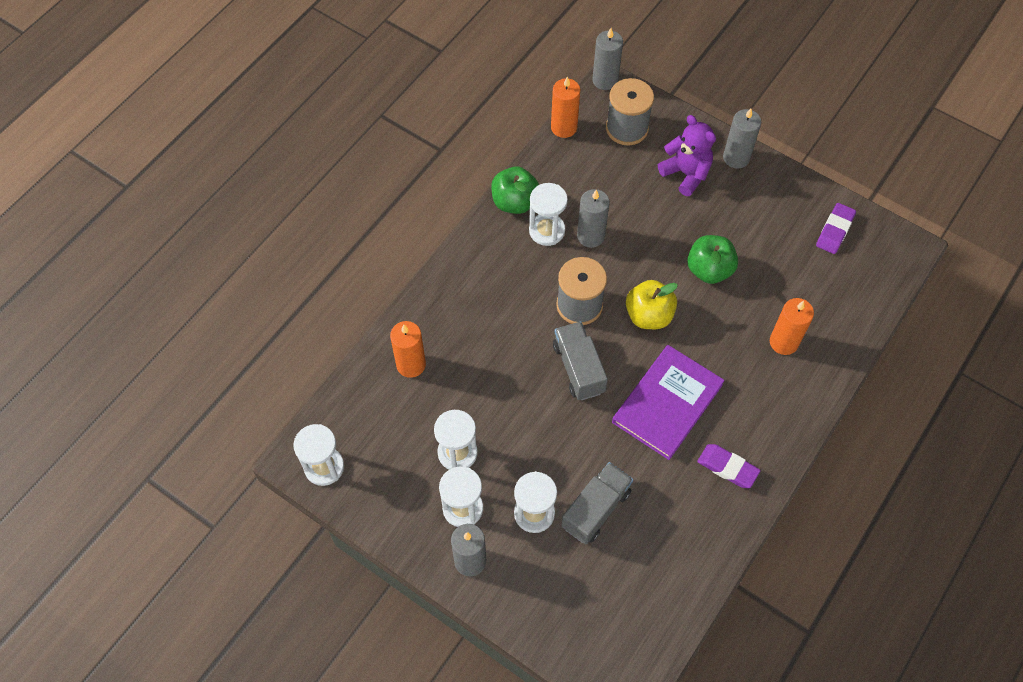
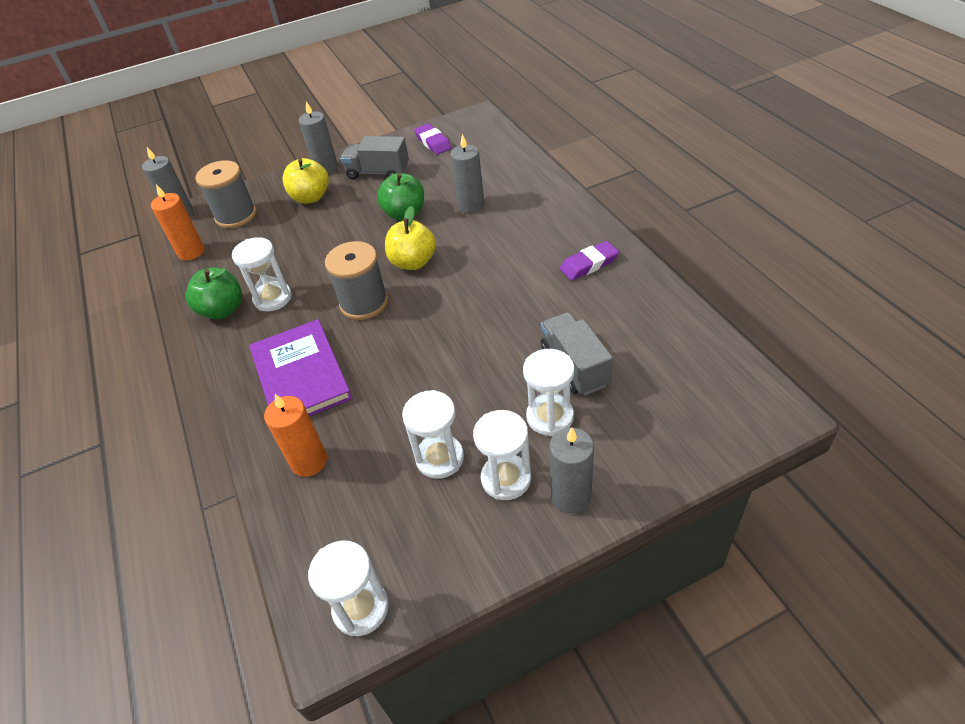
camera: 55 degrees left, 15 degrees down
(578, 368) = (424, 326): grey truck -> grey truck (378, 172)
(590, 236) = (307, 271): grey candle -> grey candle (471, 205)
(667, 403) = (503, 280): purple book -> purple book (300, 375)
(686, 174) = (311, 197): purple teddy bear -> yellow apple
(783, 342) = (501, 196): orange candle -> none

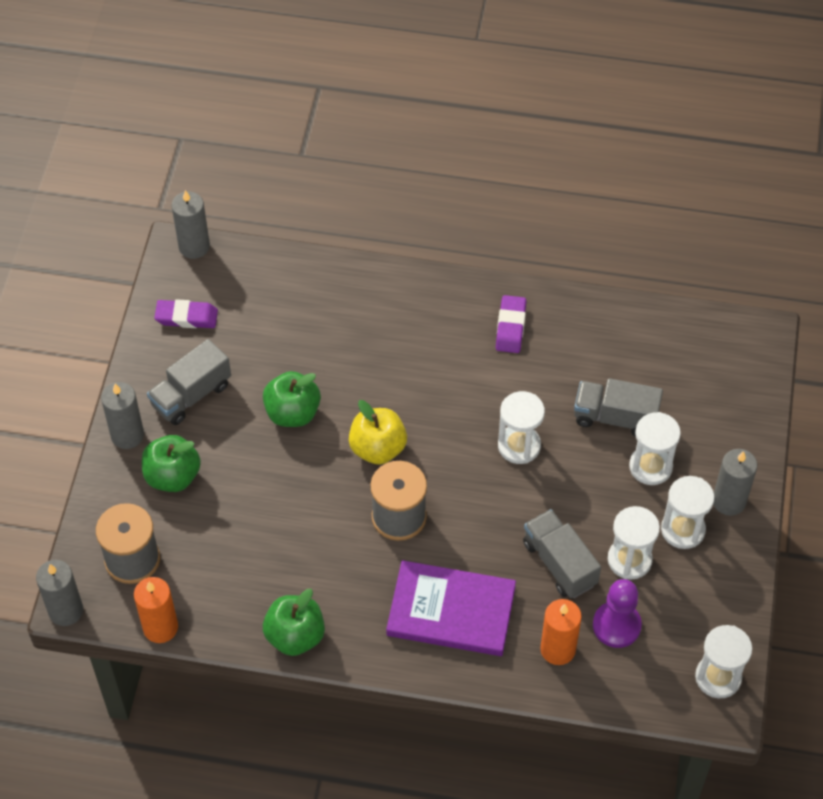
camera: 60 degrees left, 10 degrees up
(272, 298) = (318, 586): white hourglass -> white hourglass (519, 446)
(311, 197) = (172, 476): yellow apple -> green apple
(363, 489) = (616, 625): none -> purple pawn
(397, 414) = (559, 563): none -> grey truck
(471, 205) = (336, 354): grey candle -> grey candle (194, 246)

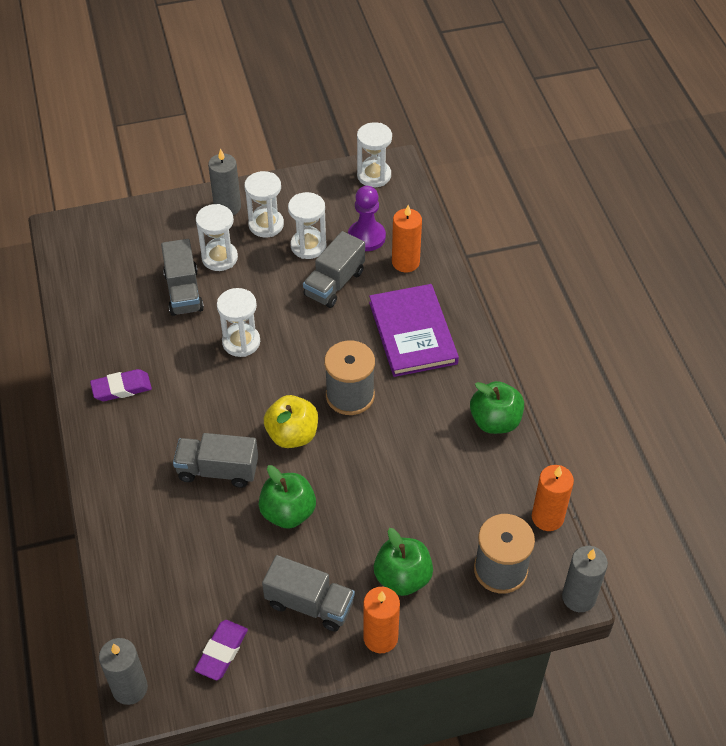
camera: 115 degrees left, 5 degrees down
(127, 435) = (380, 637): grey candle -> orange candle
(186, 317) = (221, 652): purple eraser -> purple eraser turned 45 degrees clockwise
(370, 374) = (218, 470): none -> grey truck

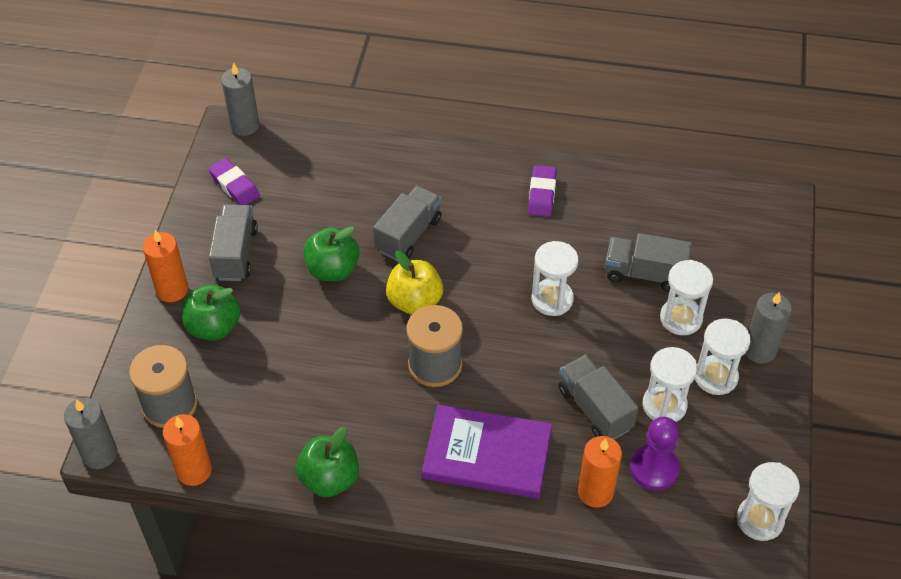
camera: 115 degrees right, 0 degrees up
(309, 604) = (235, 254): grey truck -> grey truck turned 135 degrees clockwise

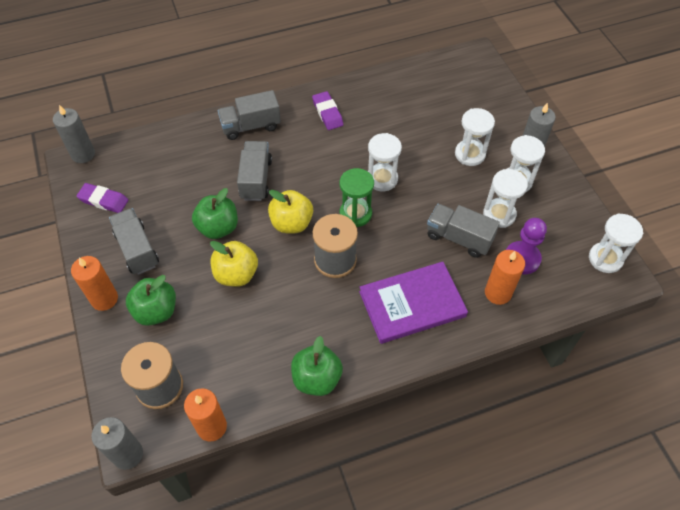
camera: 30 degrees left, 5 degrees up
(319, 329) = (236, 274): none -> yellow apple
(493, 325) = (355, 214): none -> green hourglass
(644, 274) = (428, 136): grey truck -> grey truck (251, 126)

